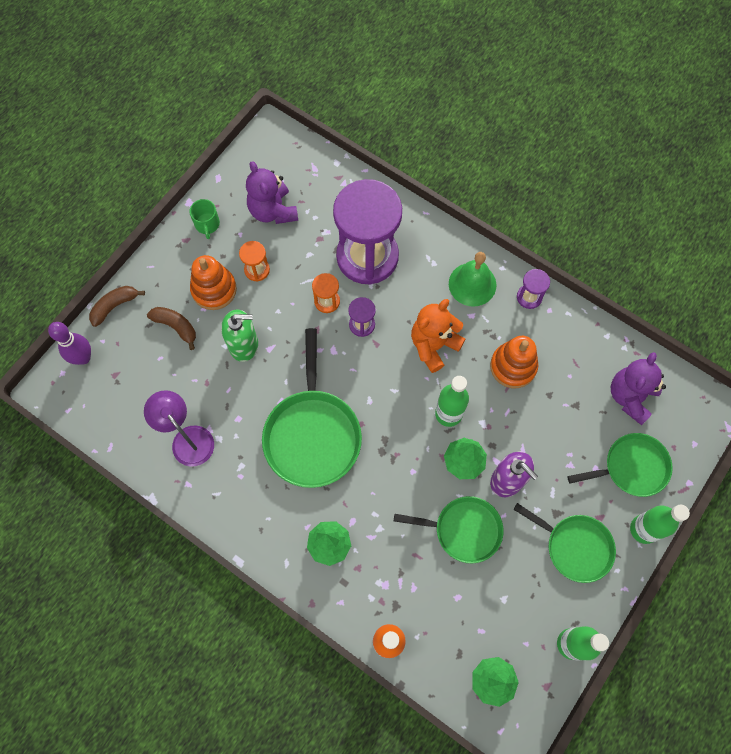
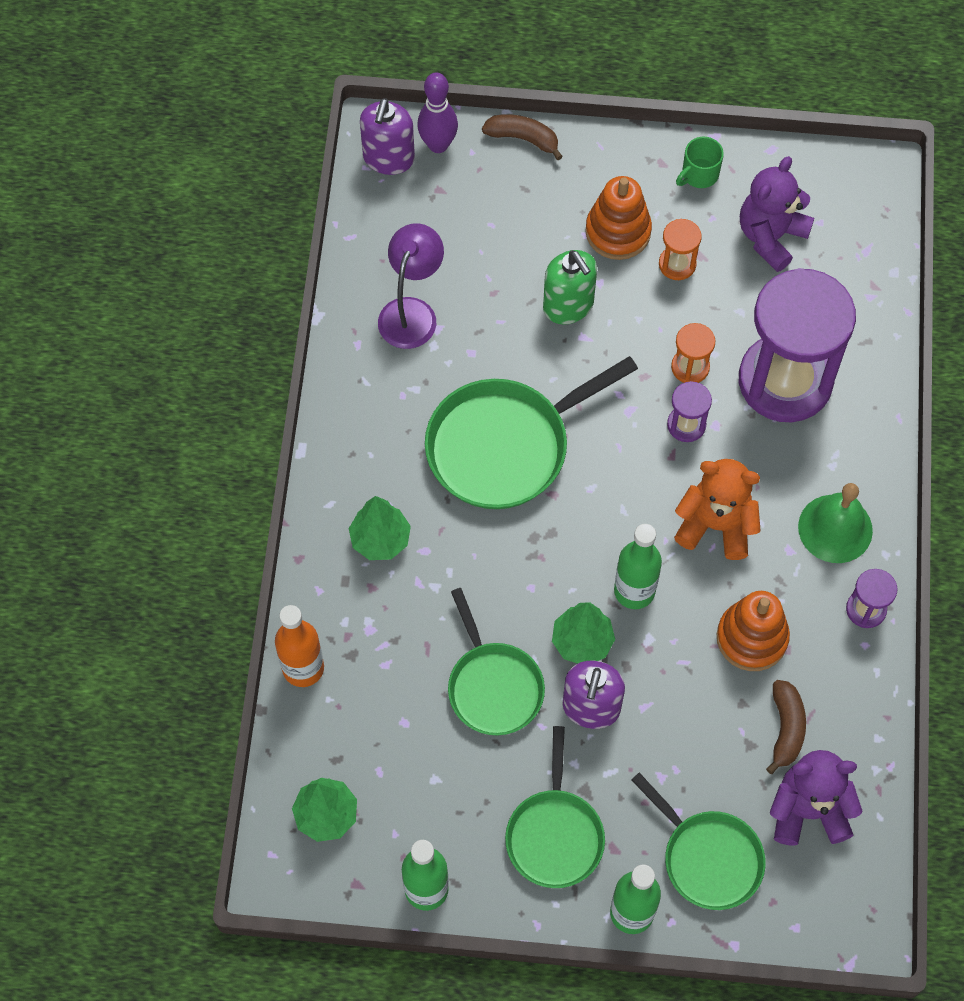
camera: 60 degrees right, 5 degrees down
(71, 392) = (388, 158): none -> purple soap dispenser
(176, 326) = (542, 218): brown banana -> brown banana (786, 728)

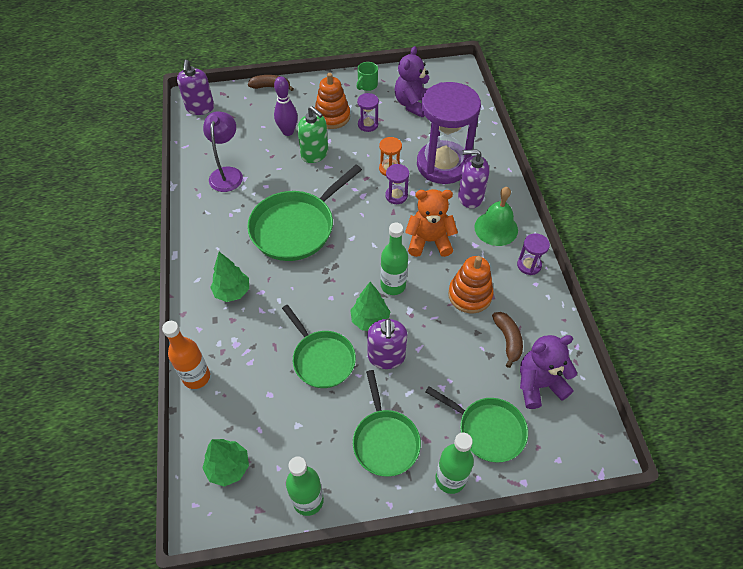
camera: 15 degrees left, 10 degrees down
(438, 145) = (226, 97): purple bowling pin -> purple bowling pin (288, 132)
(677, 264) = (368, 124): orange hourglass -> purple hourglass
(811, 457) = (470, 197): none -> purple soap dispenser

